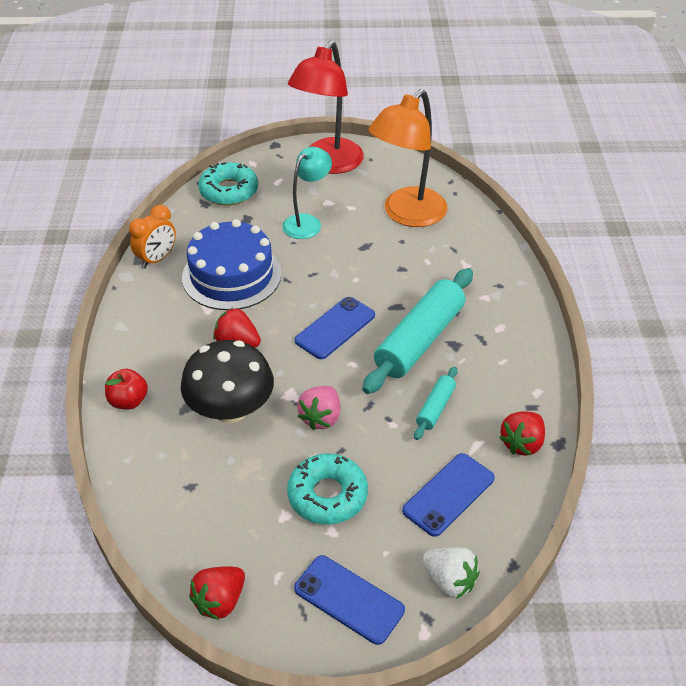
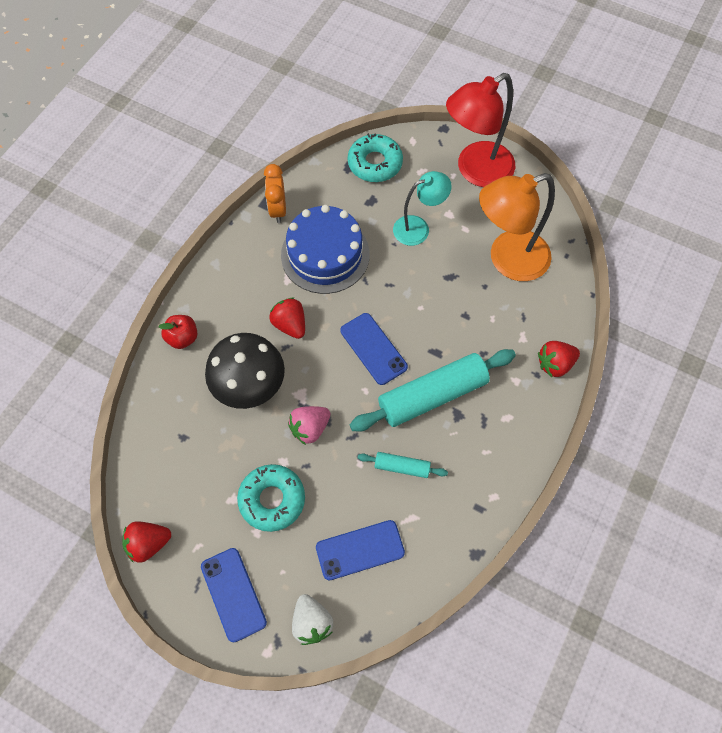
camera: 30 degrees right, 20 degrees up
(157, 259) = (278, 210): orange clock -> orange clock turned 105 degrees clockwise
(335, 328) = (373, 349): blue phone -> blue phone turned 75 degrees clockwise
(435, 408) = (402, 467): turquoise rolling pin -> turquoise rolling pin turned 45 degrees clockwise
(522, 443) = (447, 537): red strawberry -> red strawberry (555, 364)

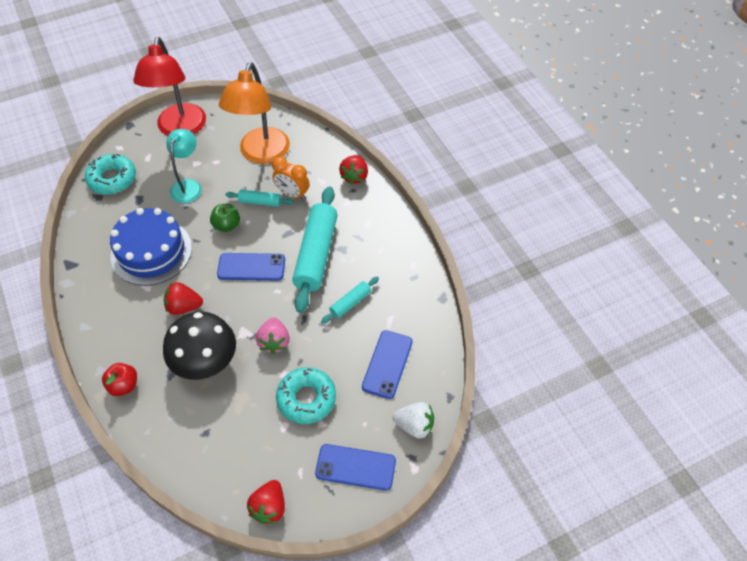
camera: 55 degrees left, 10 degrees down
(278, 210) = (84, 259): orange clock -> orange clock (292, 194)
(401, 293) = (227, 225): none -> green apple
(451, 301) = (260, 202): none -> turquoise rolling pin

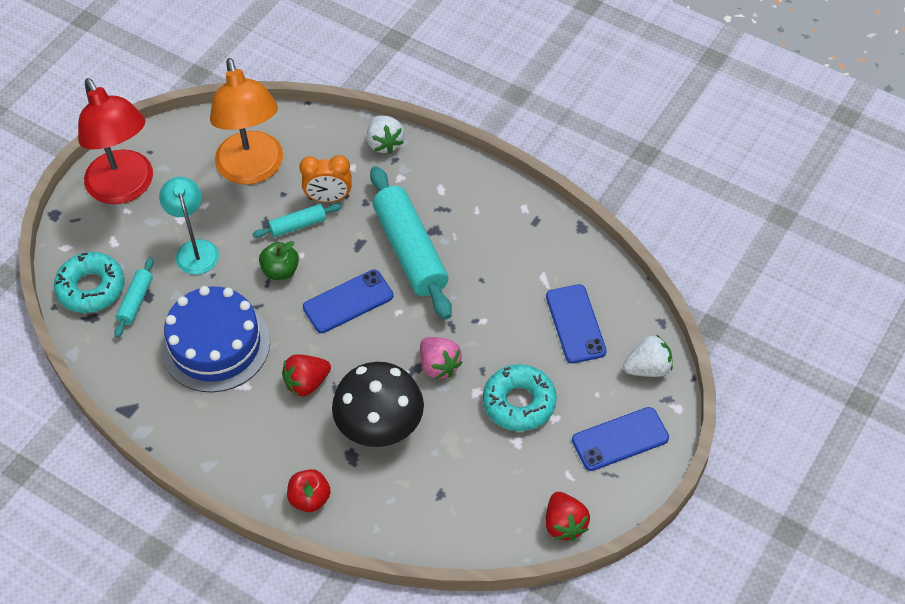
camera: 30 degrees left, 0 degrees up
(350, 303) = (489, 283): turquoise rolling pin -> turquoise rolling pin (136, 301)
(354, 176) = (384, 143): red strawberry -> white strawberry

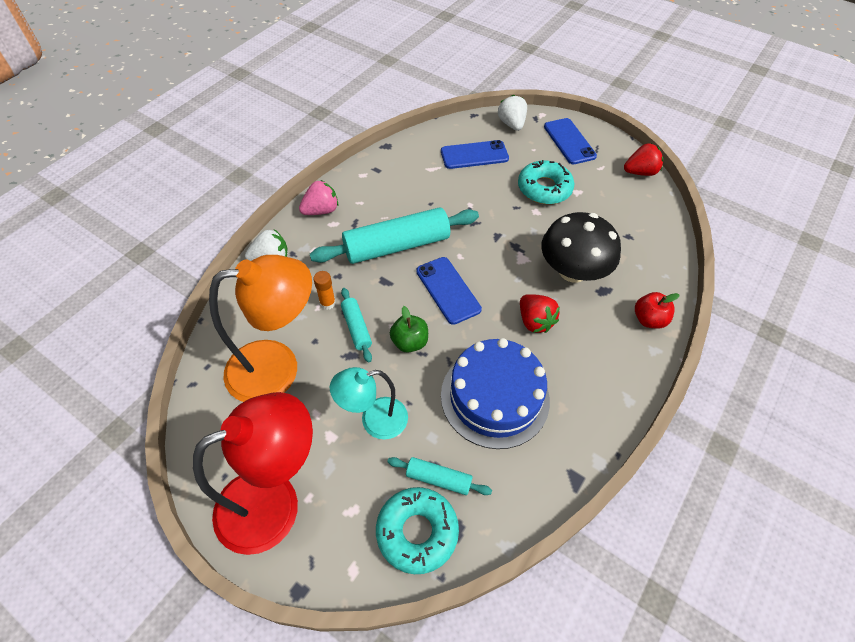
camera: 90 degrees left, 0 degrees up
(329, 198) = (327, 303): orange clock -> orange glue stick
(439, 366) = (513, 232): pink strawberry -> pink strawberry (321, 210)

